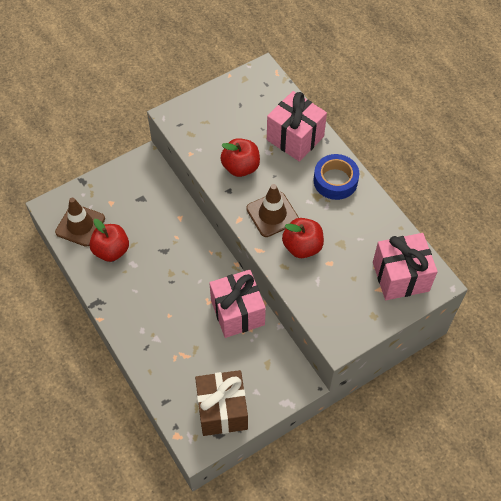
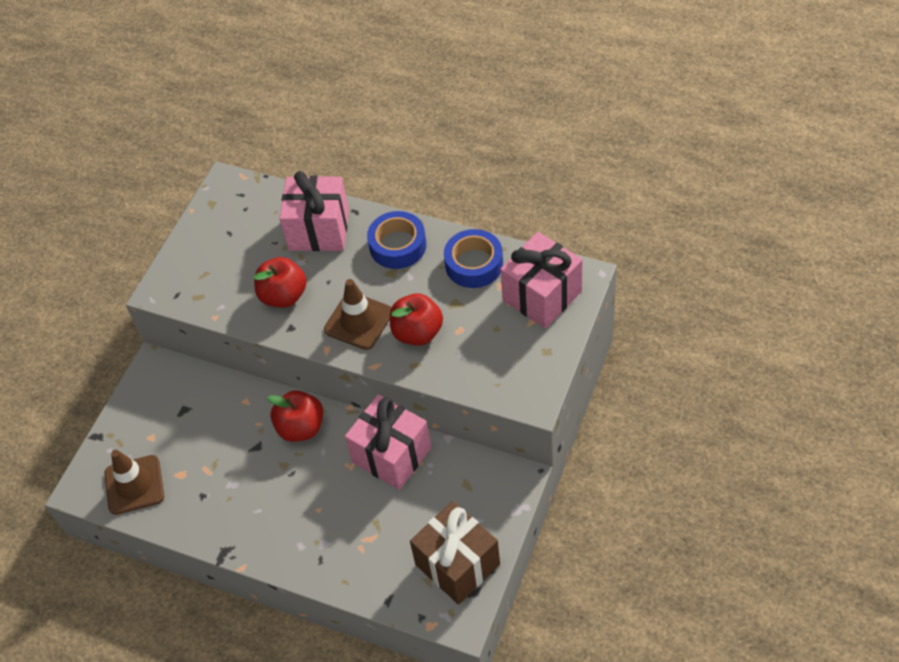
camera: 30 degrees left, 5 degrees down
(111, 250) = (194, 487): red apple -> red apple (301, 427)
(373, 225) = (474, 264): none -> blue tape

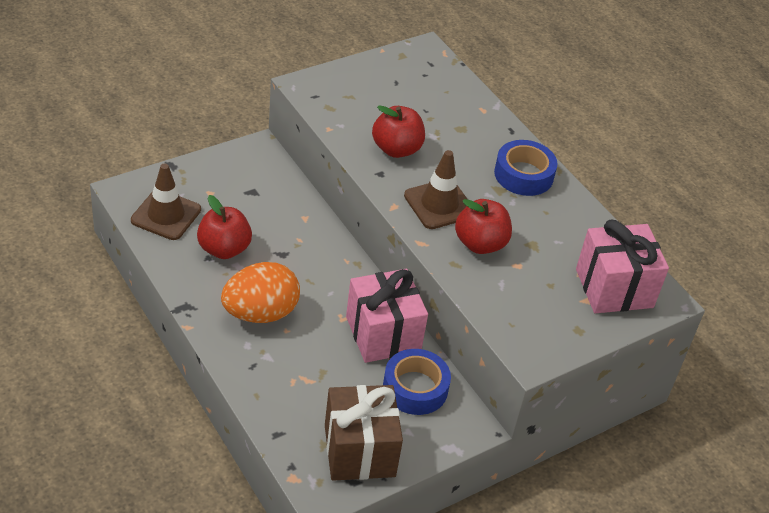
camera: 25 degrees right, 10 degrees down
(286, 511) = (260, 313): none -> orange egg
(301, 427) = (329, 265): red apple -> red apple (224, 249)
(319, 230) = (469, 124): pink gift -> none
(474, 264) = (576, 228): blue tape -> blue tape (415, 388)

